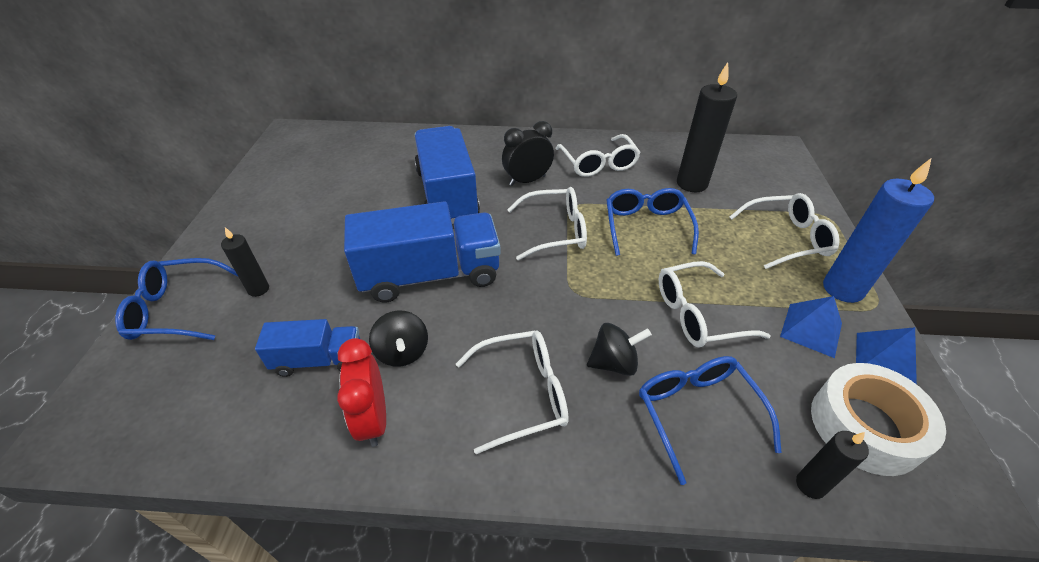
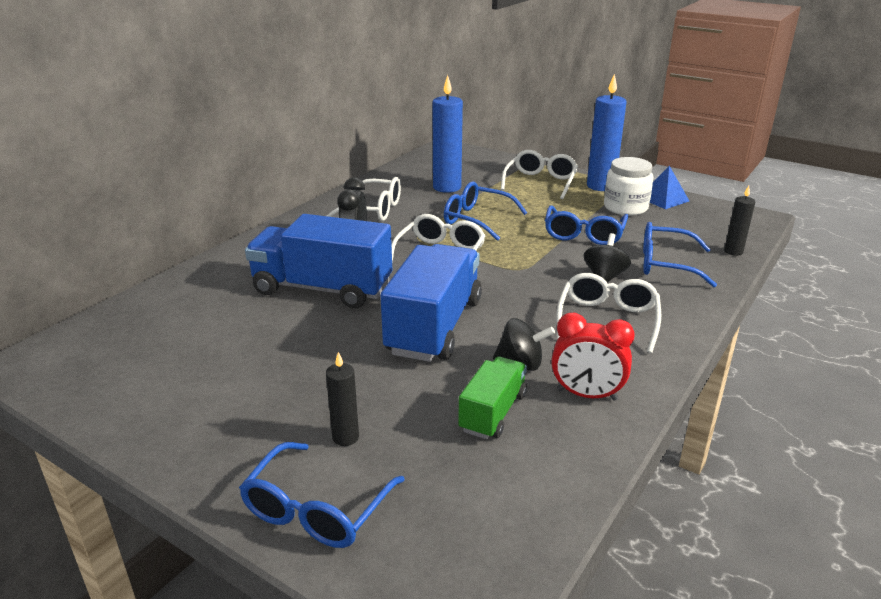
camera: 60 degrees left, 15 degrees down
(318, 360) = (493, 412): blue truck -> green truck
(692, 184) = (447, 187): black candle -> blue candle
(698, 314) = (584, 234): white glasses -> blue glasses
(811, 329) = (625, 207): blue pyramid -> white jar
(865, 426) = (704, 223): white tape -> none

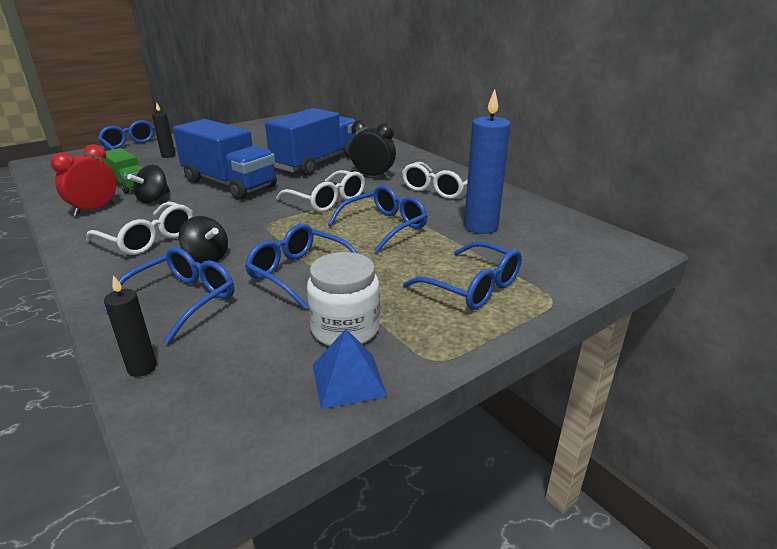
camera: 110 degrees right, 0 degrees up
(540, 182) = (472, 287): white glasses -> blue glasses
(600, 186) = (434, 334): blue candle -> none

